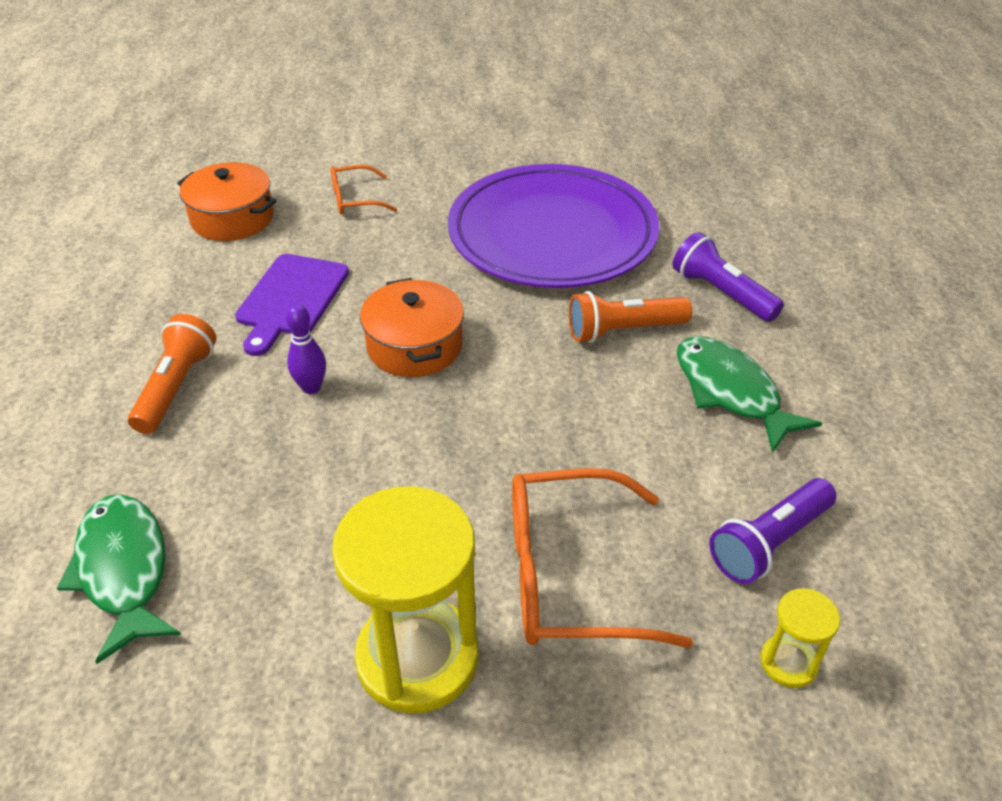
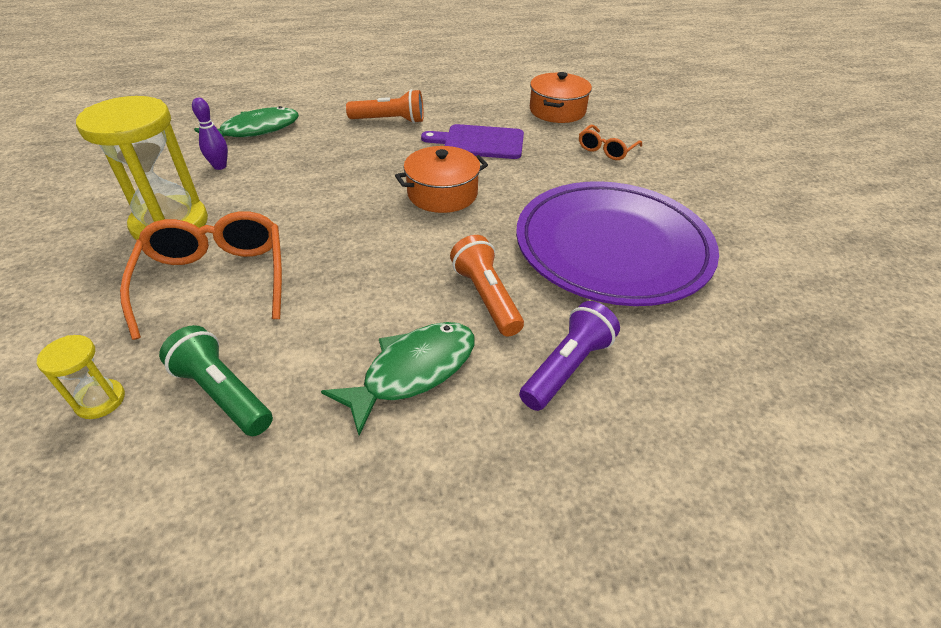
camera: 80 degrees right, 0 degrees up
(311, 387) = (394, 161): purple bowling pin -> purple bowling pin (220, 166)
(354, 199) = (606, 150): orange glasses -> orange glasses turned 120 degrees counterclockwise
(769, 543) = (222, 394): purple flashlight -> green flashlight

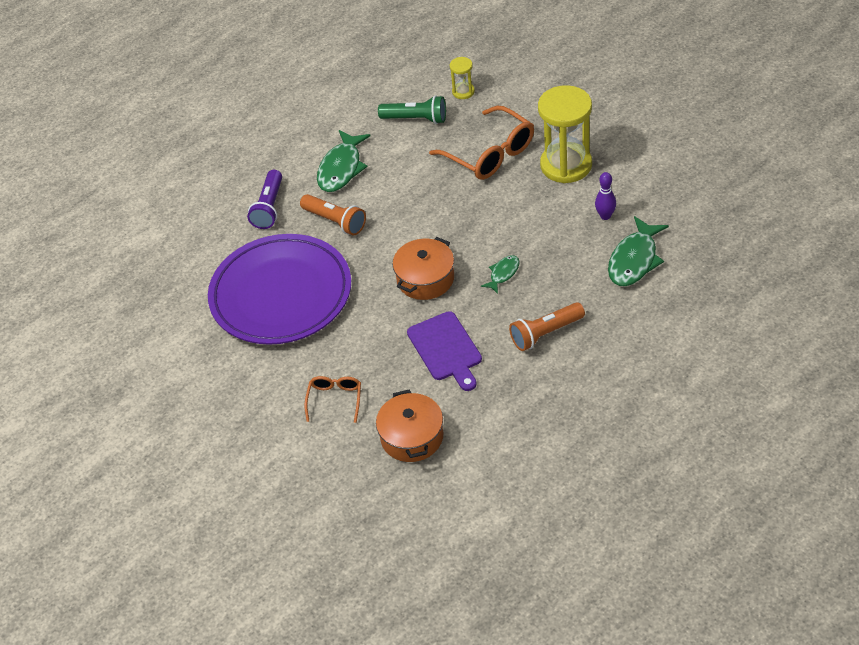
camera: 155 degrees right, 5 degrees up
(368, 167) = (503, 274): none -> green fish
(479, 142) = (446, 349): purple cutting board -> purple cutting board turned 90 degrees clockwise

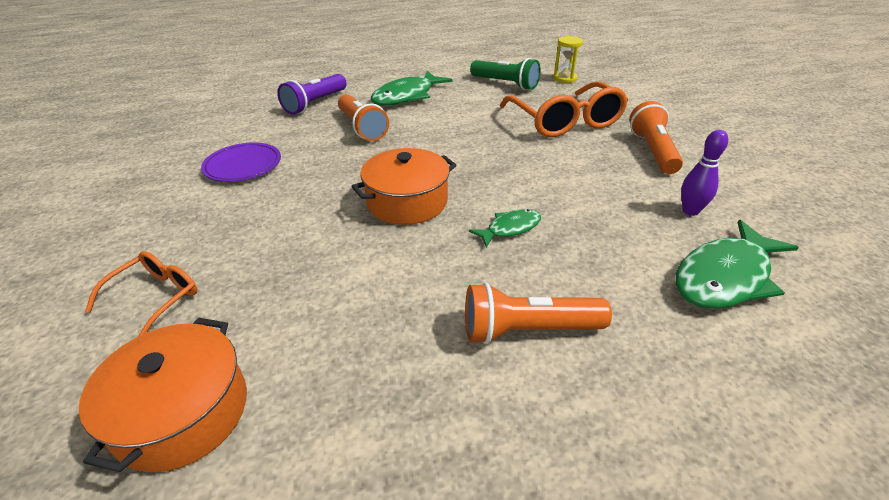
camera: 20 degrees right, 10 degrees down
(281, 294) = (243, 166): purple plate -> purple plate, size x0.42
(446, 349) = (361, 292): purple cutting board -> none
(566, 165) = (652, 151): yellow hourglass -> orange flashlight

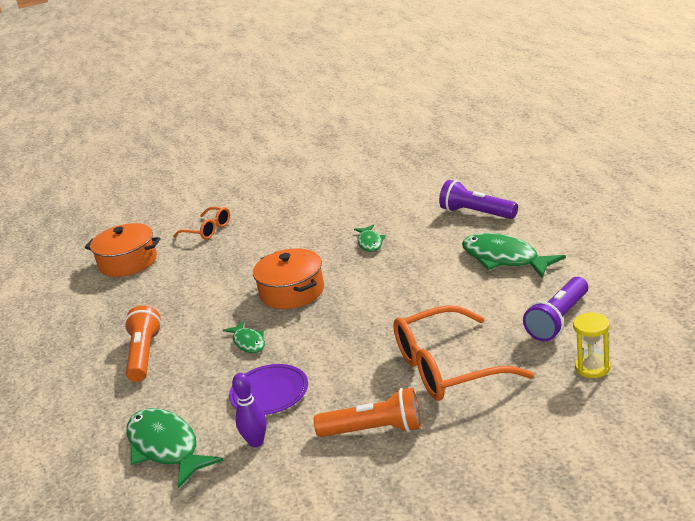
camera: 95 degrees right, 10 degrees down
(243, 166) = (353, 213): purple plate -> purple plate (269, 393)
(327, 155) = (370, 243): none -> green fish
(362, 128) = (423, 248): orange flashlight -> none
(506, 84) = (559, 320): green flashlight -> purple flashlight

